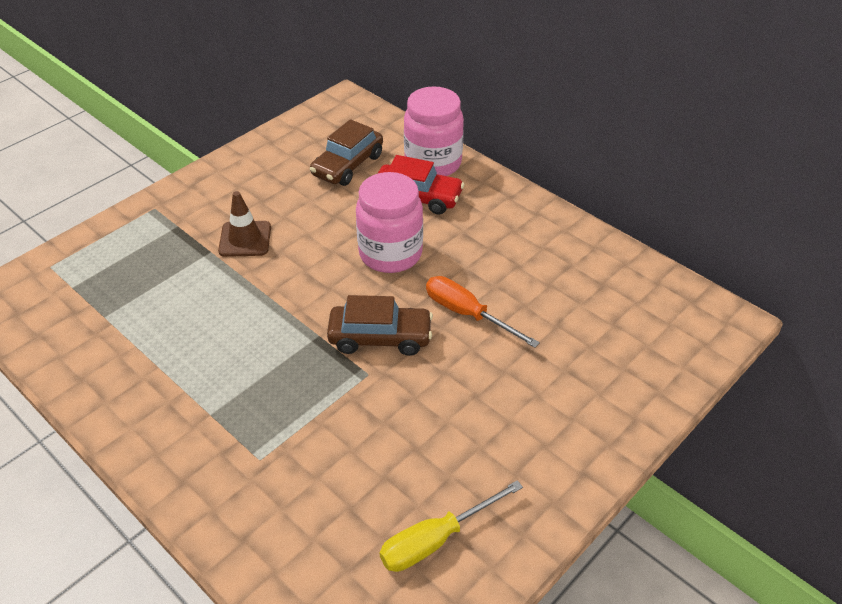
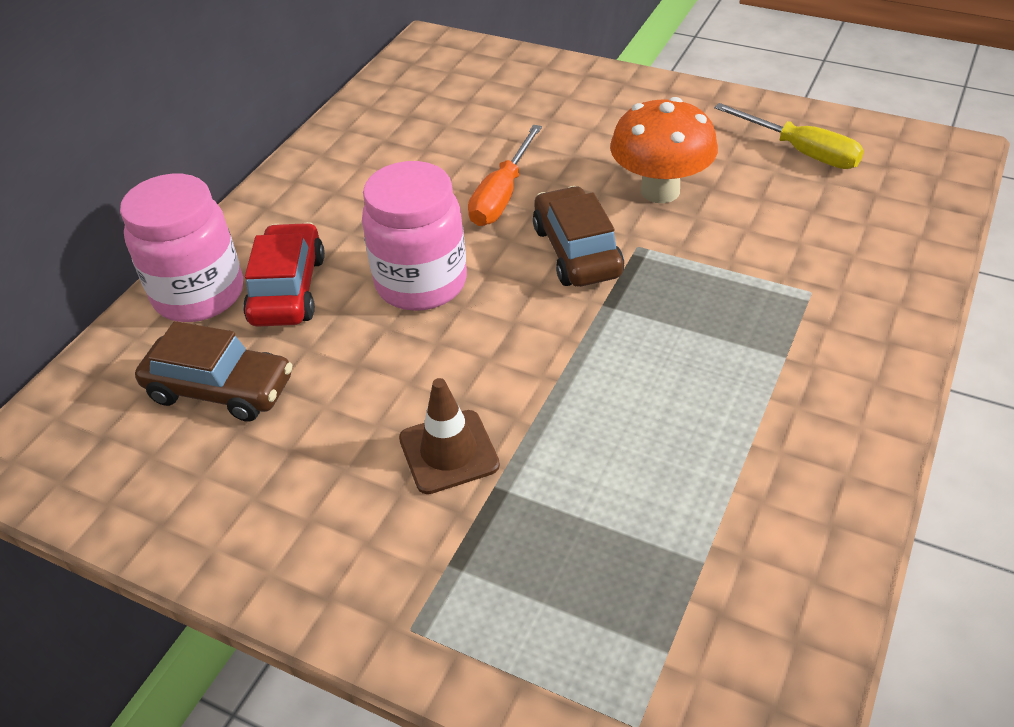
camera: 105 degrees left, 0 degrees up
(427, 410) = (660, 191): none -> orange mushroom

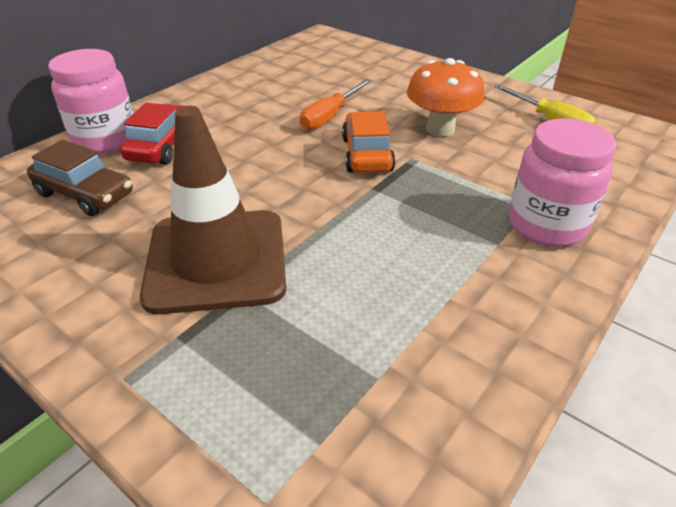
camera: 10 degrees right, 5 degrees down
(421, 283) = (251, 156): pink jar -> pink jar (546, 225)
(449, 452) = (216, 260): brown traffic cone -> brown traffic cone, size x2.05
(576, 251) = (367, 154): brown car -> orange car

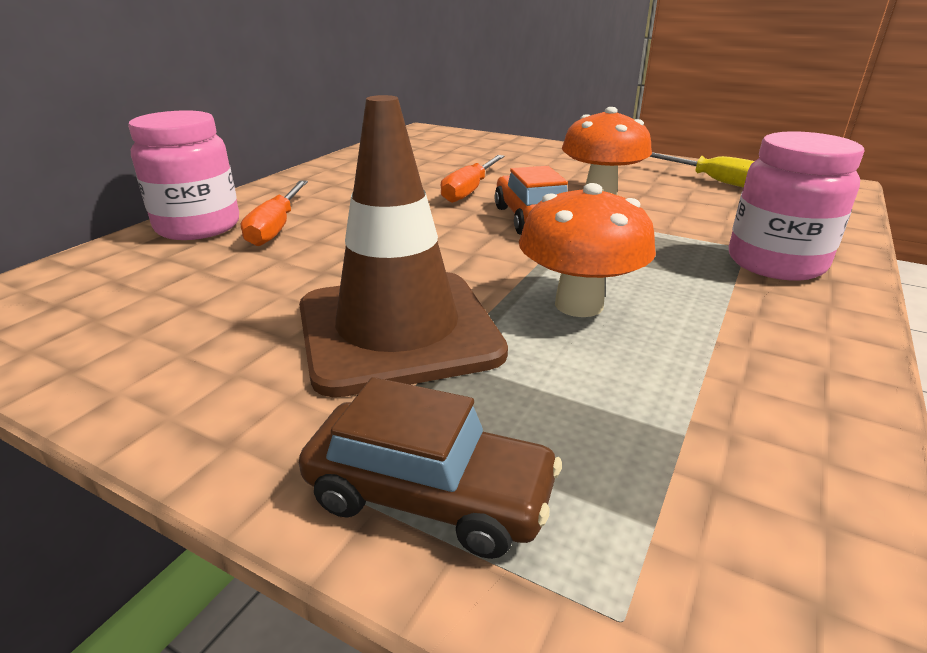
camera: 10 degrees left, 10 degrees down
(85, 194) = (187, 279): brown car -> brown car (430, 495)
(163, 146) = (276, 227): red car -> orange screwdriver
(361, 251) = (579, 304): none -> orange mushroom

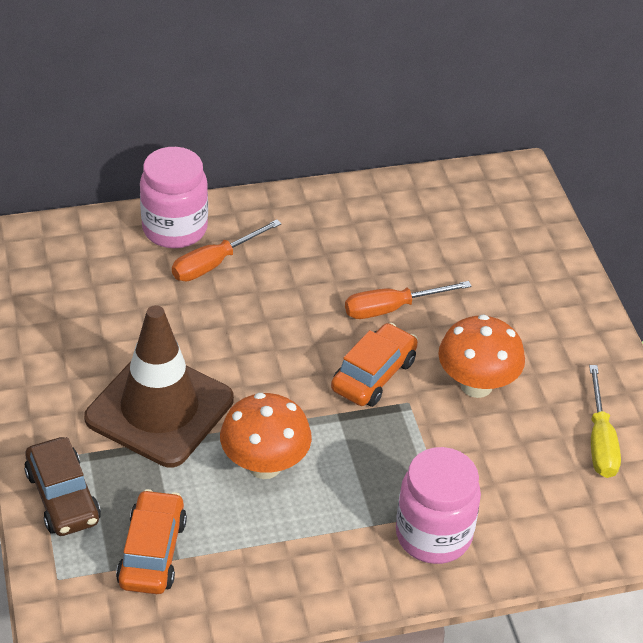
camera: 45 degrees right, 15 degrees up
(651, 455) = (152, 552): none -> orange car

